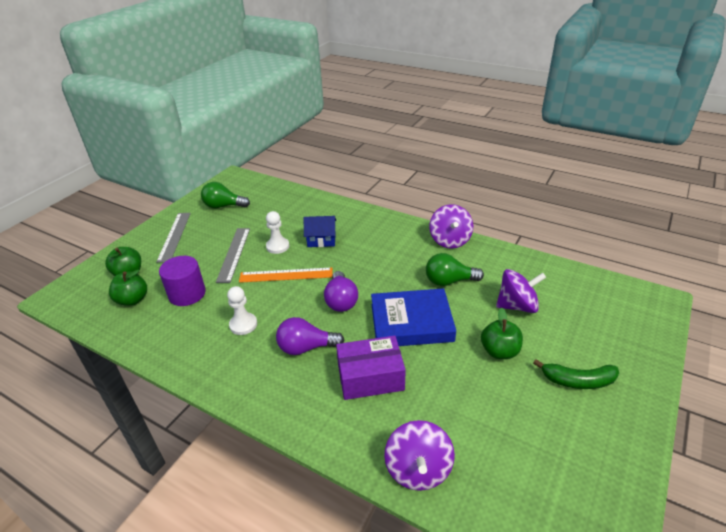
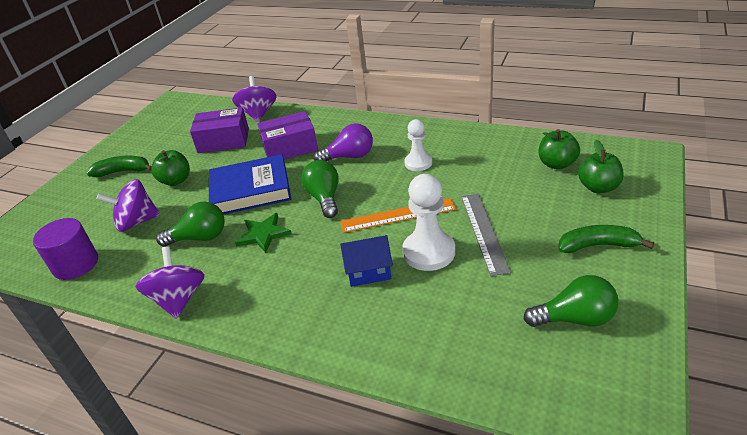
camera: 175 degrees right, 0 degrees up
(174, 236) = (598, 245): grey ruler -> green banana
(187, 294) = (501, 178): purple cylinder -> purple cylinder (76, 264)
(277, 246) = (429, 252): white pawn -> white pawn, size x1.56
(341, 301) = (324, 198): purple light bulb -> green light bulb
(395, 276) = (263, 234): none -> green star
(460, 412) = (223, 141): none -> purple box

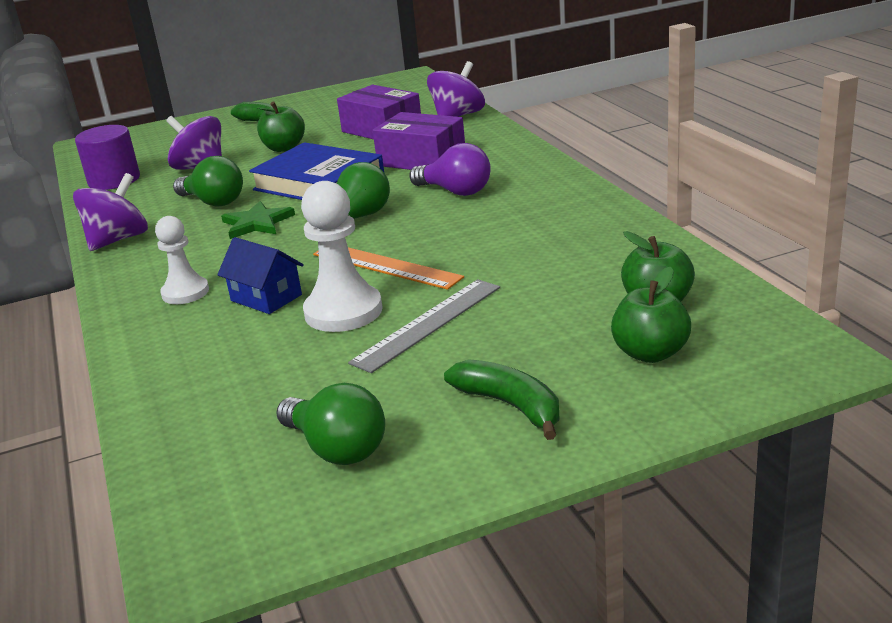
camera: 45 degrees right, 10 degrees down
(418, 163) = (506, 228): white pawn -> white pawn (185, 292)

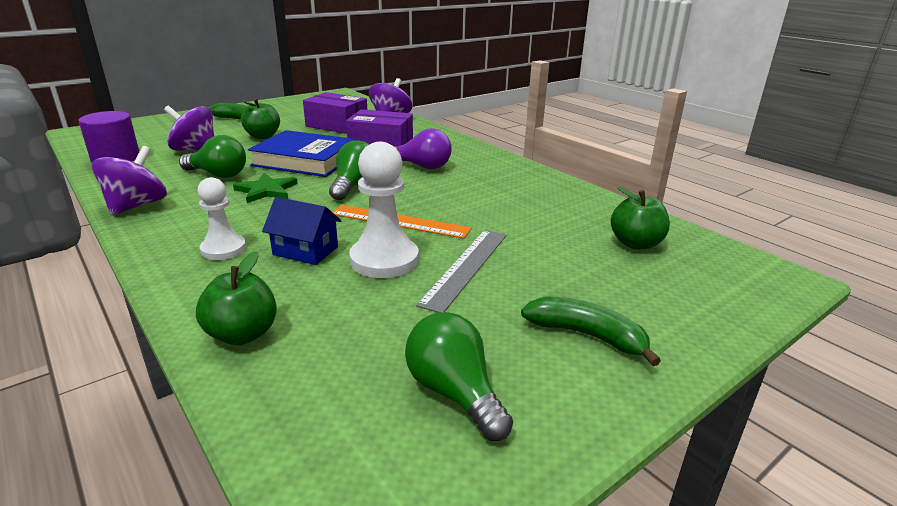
camera: 20 degrees left, 0 degrees up
(337, 449) = (454, 393): green light bulb -> green light bulb turned 150 degrees counterclockwise
(650, 353) = (663, 282): green apple -> green apple (242, 334)

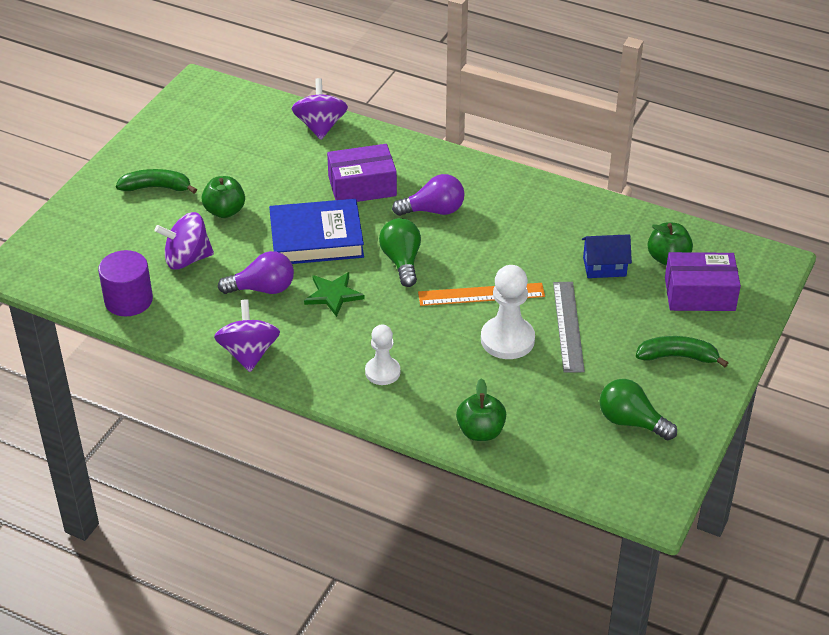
camera: 25 degrees left, 15 degrees up
(218, 175) = (263, 289): green light bulb -> purple light bulb
(305, 251) = (443, 351): blue house -> blue house (604, 267)
(337, 125) = (278, 162): purple box -> purple box (699, 294)

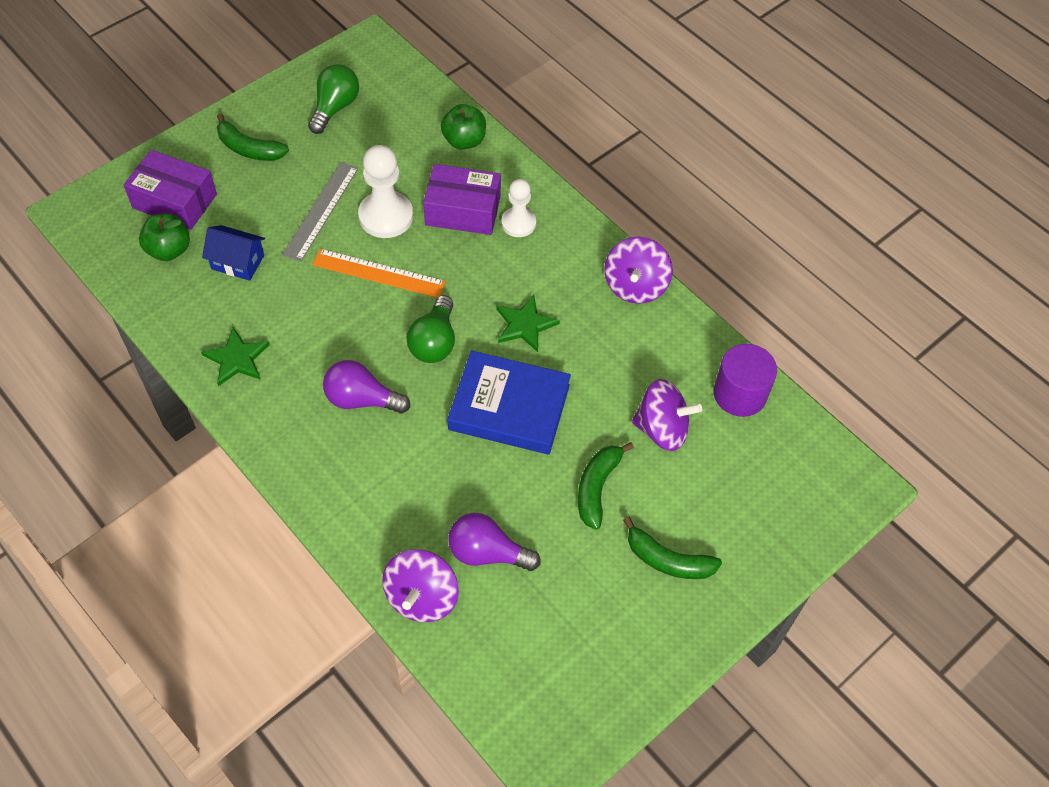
camera: 160 degrees left, 15 degrees up
(225, 211) = (597, 487): green apple -> green banana
(263, 289) = (594, 358): purple light bulb -> purple light bulb (487, 553)
(362, 186) = (421, 468): purple box -> purple box (463, 211)
(547, 207) = (237, 359): none -> green star
(631, 422) = (335, 108): green light bulb -> green light bulb turned 120 degrees counterclockwise

